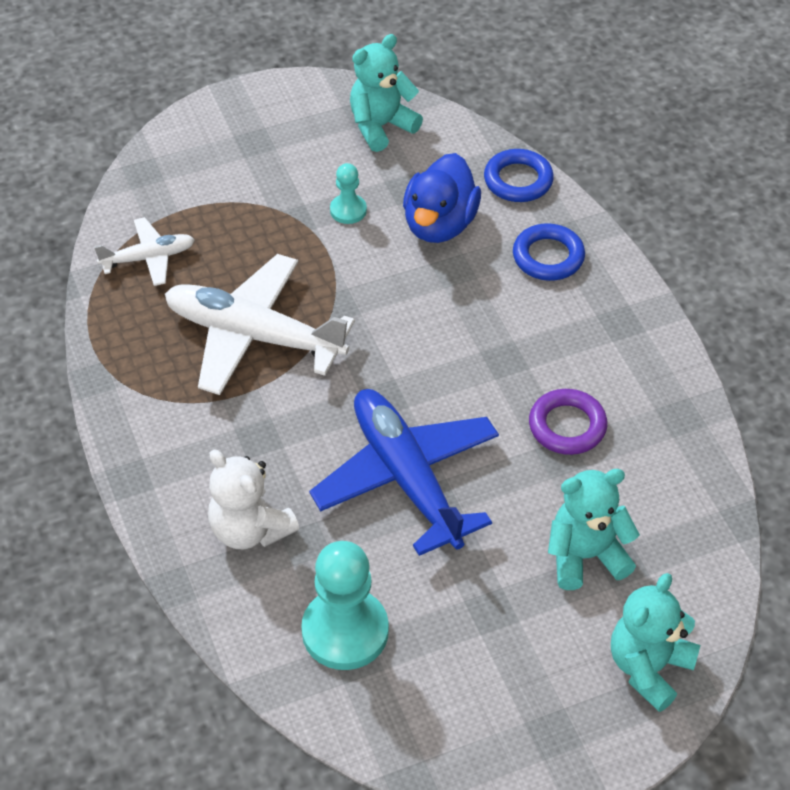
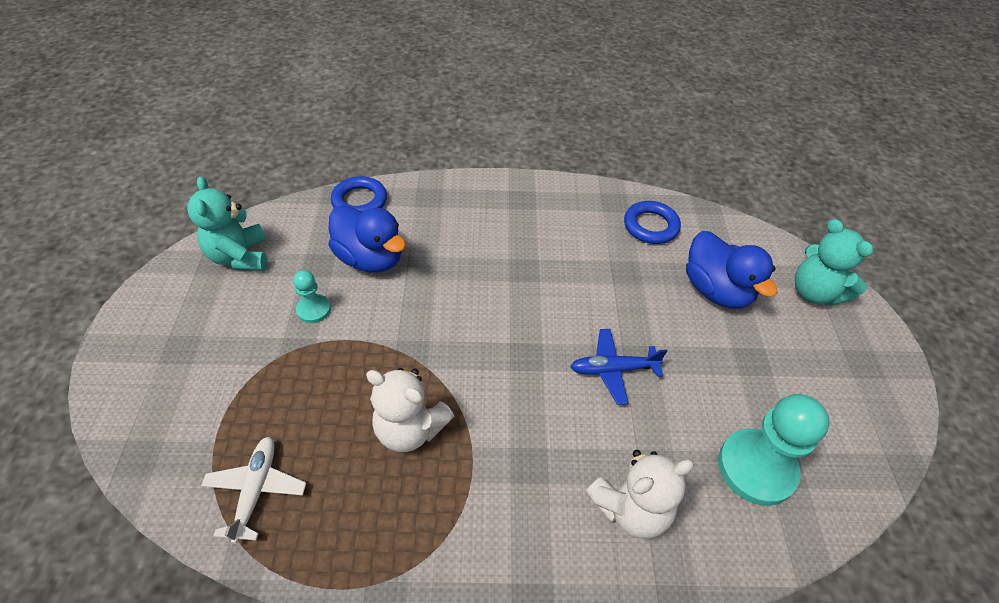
camera: 70 degrees left, 0 degrees up
(253, 336) = (410, 429): white plane -> white teddy bear
(406, 477) = (613, 369): blue plane -> blue plane, size x0.52
(548, 257) = (442, 212): blue ring -> blue ring (650, 226)
(567, 426) = (600, 258): purple ring -> none
(586, 556) = (716, 290): turquoise teddy bear -> blue duck

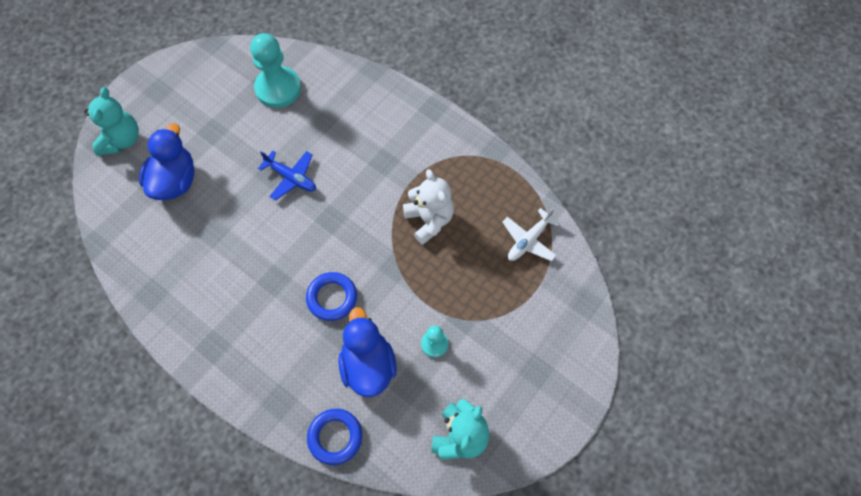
camera: 140 degrees left, 15 degrees up
(631, 508) = (354, 112): white teddy bear -> none
(650, 226) = (153, 255): blue ring -> blue ring (332, 298)

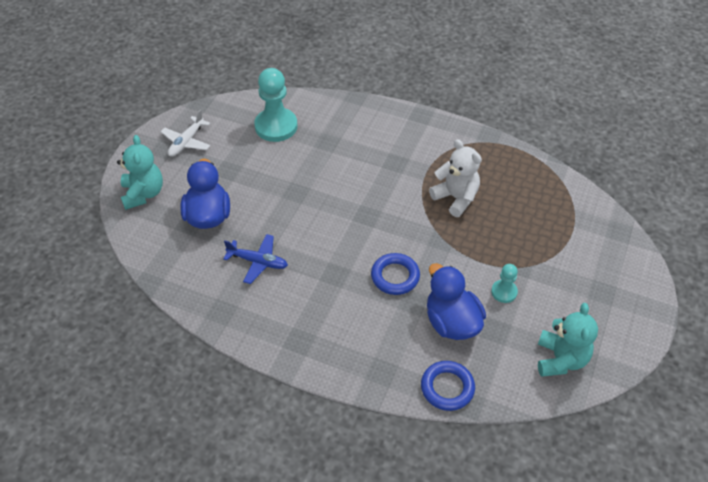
camera: 15 degrees left, 15 degrees down
(291, 178) = (317, 191): blue plane -> blue plane (258, 262)
(528, 240) = (549, 195): white plane -> white plane (186, 142)

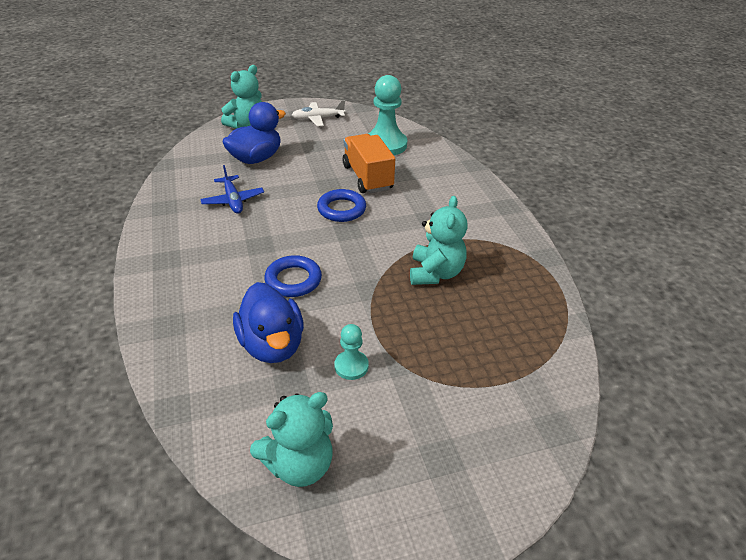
camera: 50 degrees right, 10 degrees down
(310, 164) = (367, 177): none -> orange truck
(447, 388) = (182, 382): blue ring -> blue ring (341, 209)
(451, 322) = (272, 345): blue duck -> blue duck turned 135 degrees clockwise
(456, 198) = (435, 273): white teddy bear -> turquoise teddy bear

